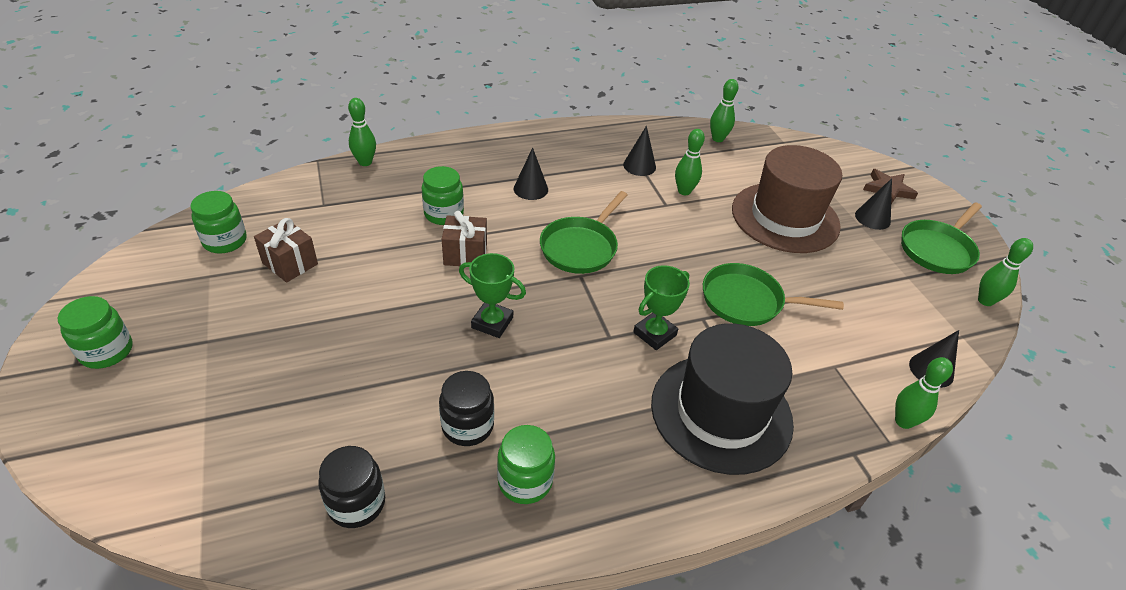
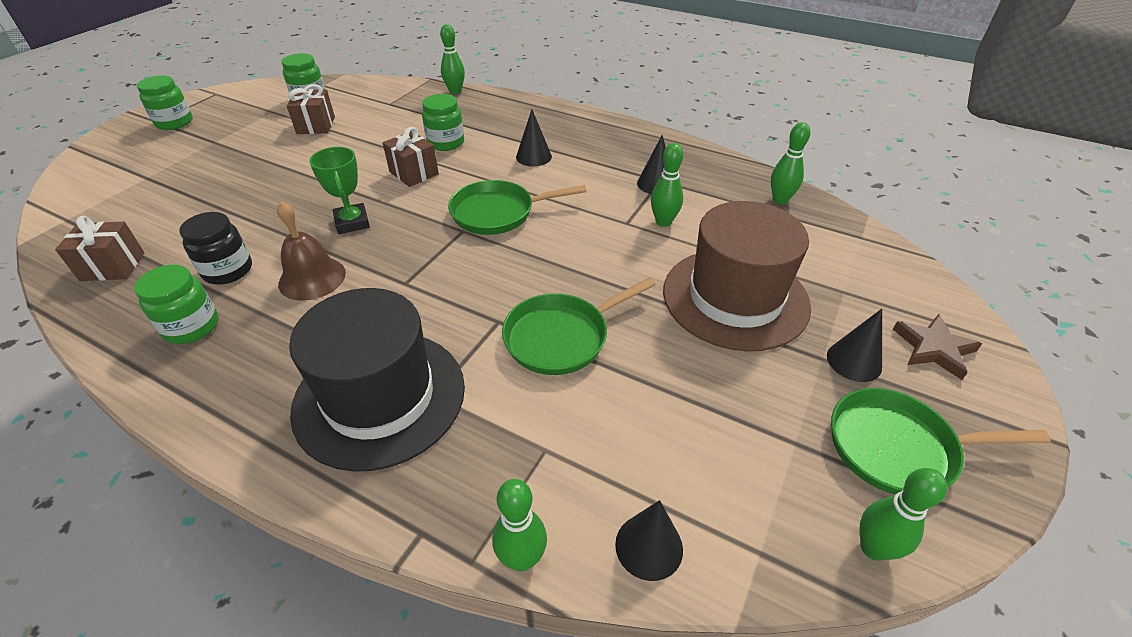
camera: 50 degrees right, 0 degrees up
(356, 503) = (113, 266): black jar -> brown gift
(542, 381) = (312, 278): none -> brown bell
(654, 334) = (439, 304): green trophy -> none
(747, 301) = (562, 337): green pan -> green pan turned 90 degrees counterclockwise

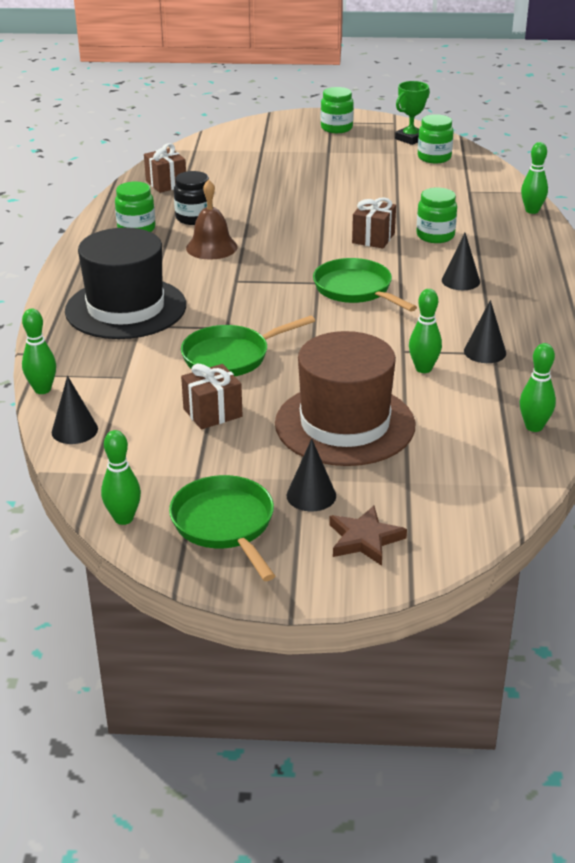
camera: 65 degrees right, 10 degrees down
(316, 125) = (396, 176): brown gift -> brown gift (212, 413)
(352, 222) = (284, 238): green trophy -> green trophy (410, 139)
(562, 337) = (231, 356): green pan -> green pan turned 60 degrees counterclockwise

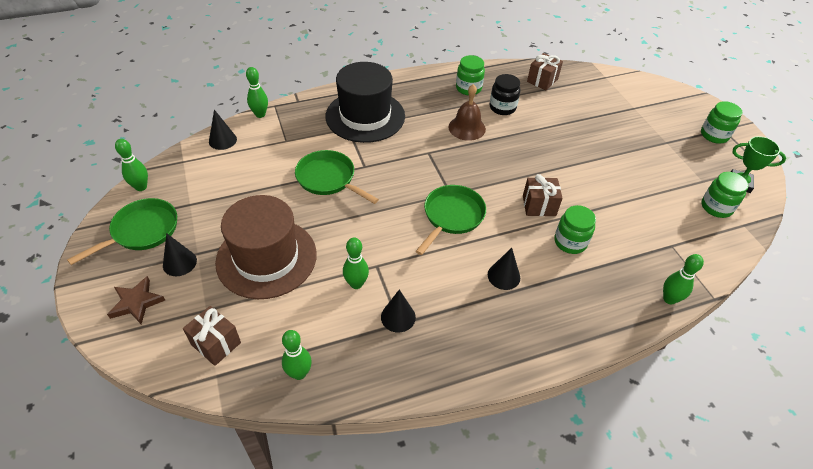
camera: 65 degrees right, 15 degrees up
(212, 413) = (259, 190): brown gift -> brown gift (216, 343)

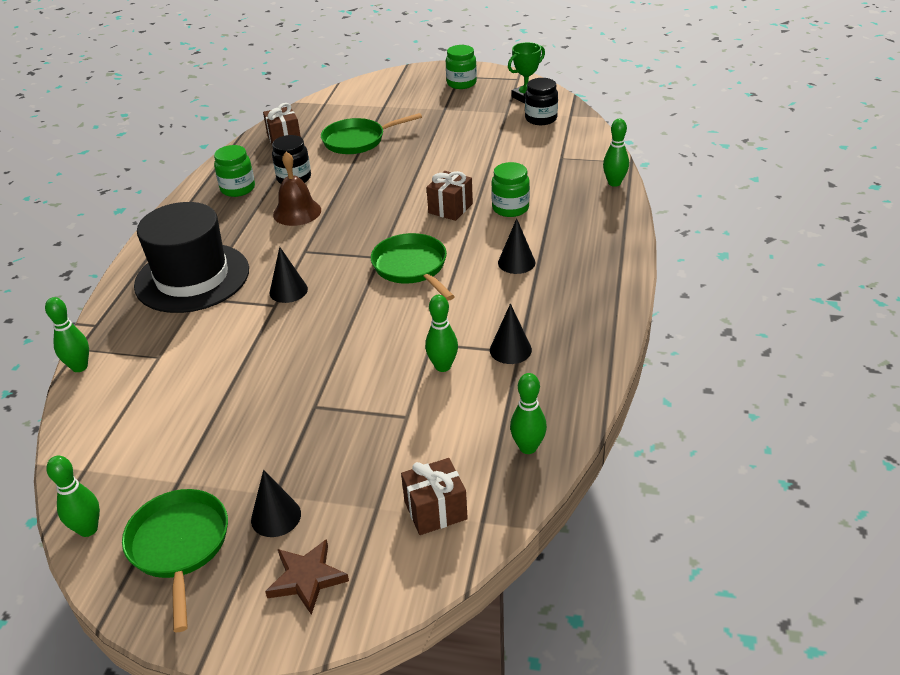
camera: 55 degrees left, 10 degrees down
(222, 140) = (88, 417): black cone -> black cone (288, 291)
(266, 258) = (341, 430): brown hat -> none
(329, 179) = (265, 339): green pan -> green pan (358, 140)
(716, 207) = (541, 119): green jar -> black jar

